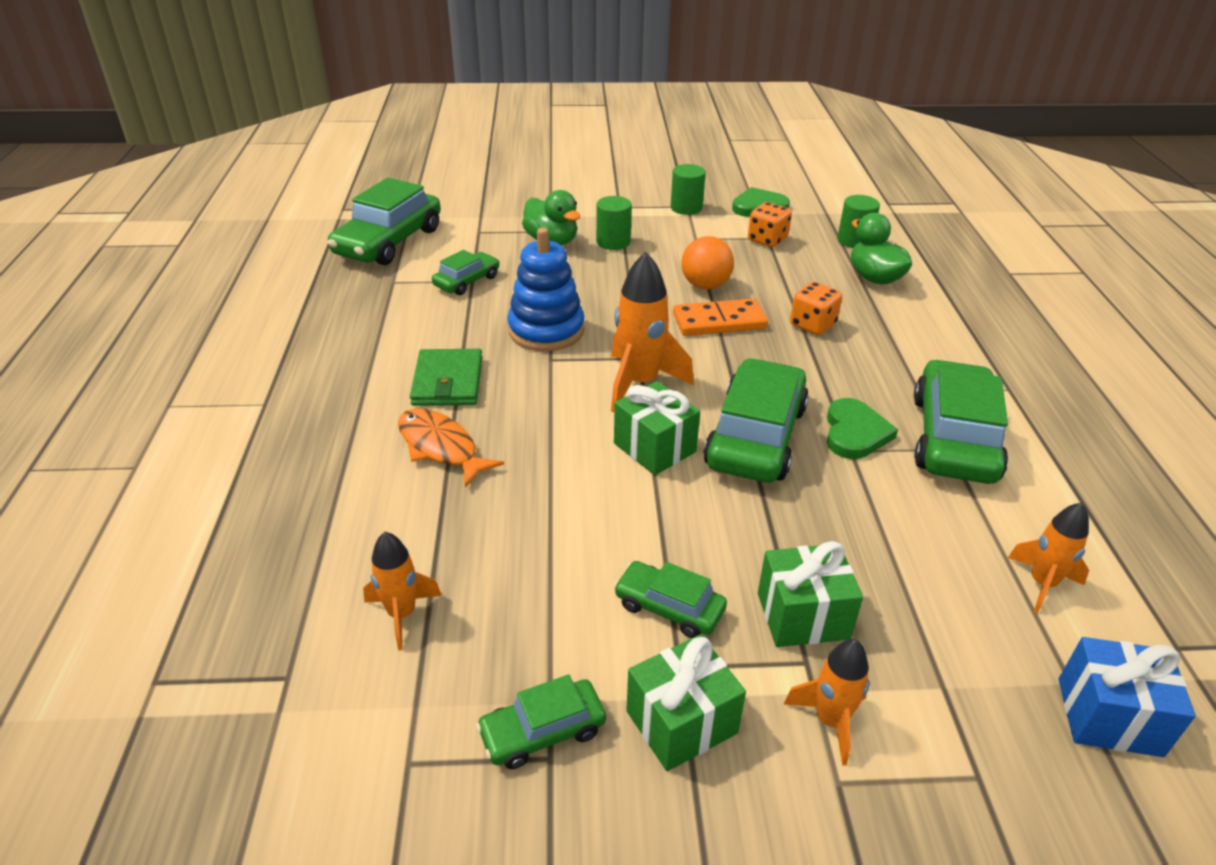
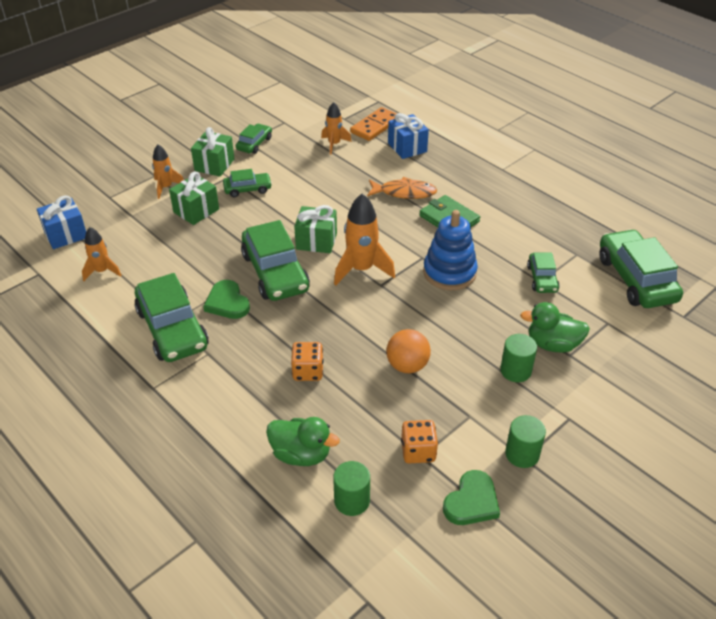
camera: 140 degrees right, 5 degrees up
(307, 522) = (407, 147): none -> blue gift
(719, 321) = (366, 338): orange domino -> orange domino (375, 126)

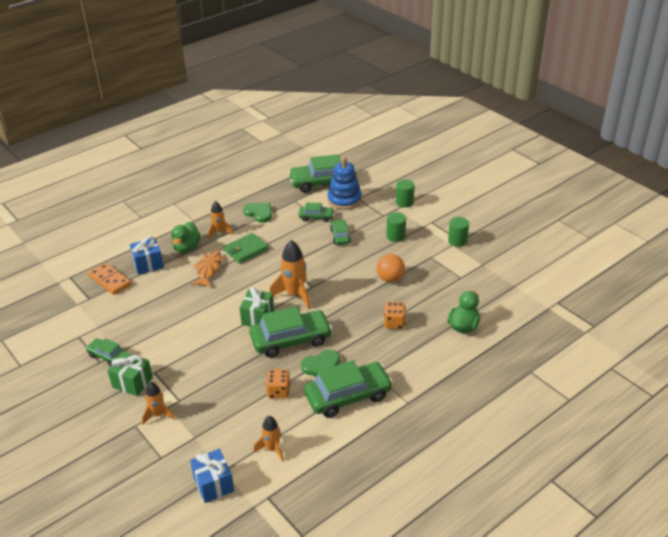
camera: 85 degrees left, 5 degrees down
(196, 211) = (200, 391): green gift -> none
(247, 189) = (178, 358): green car -> green car (340, 236)
(334, 144) = (128, 305): orange rocket -> orange rocket (219, 232)
(352, 501) = (495, 306): green cylinder -> green cylinder (404, 202)
(418, 451) = (458, 278): orange dice -> orange dice (278, 391)
(449, 272) = (304, 254): blue stacking toy -> blue stacking toy (344, 200)
(472, 501) = (490, 261): green heart -> green heart (259, 213)
(552, 344) = (374, 220): green duck -> green duck (186, 247)

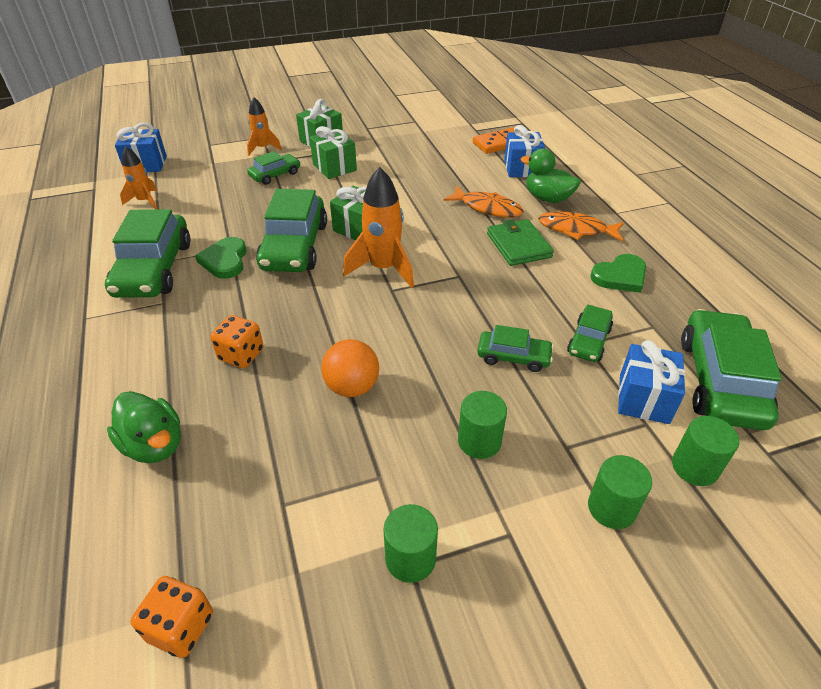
camera: 110 degrees right, 5 degrees up
(107, 356) = (372, 132): green car -> green car (275, 175)
(178, 358) = (334, 167): none -> green gift
(219, 232) = (576, 229): orange rocket -> orange fish
(278, 391) = (218, 220): orange dice -> orange dice (180, 627)
(344, 200) = (644, 398): blue stacking toy -> blue gift
(373, 187) = (694, 467): none -> green cylinder

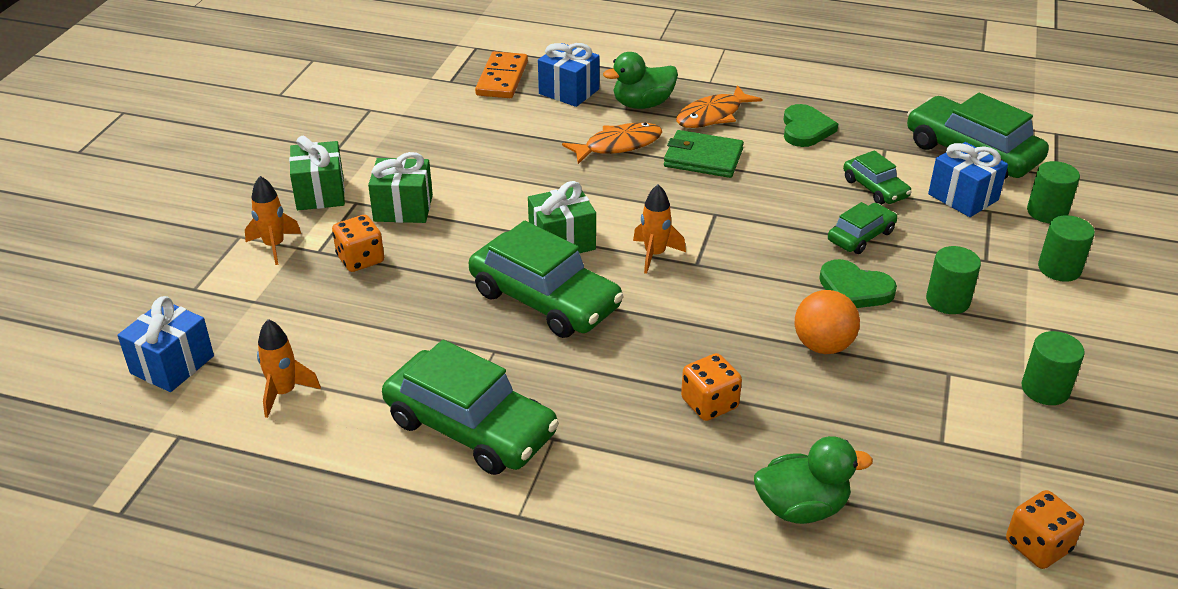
camera: 55 degrees left, 5 degrees down
(225, 260) = (516, 362): green heart -> green heart (854, 289)
(275, 175) = (360, 259): green car -> orange dice
(383, 269) = (655, 255): orange rocket -> orange rocket, size x0.61

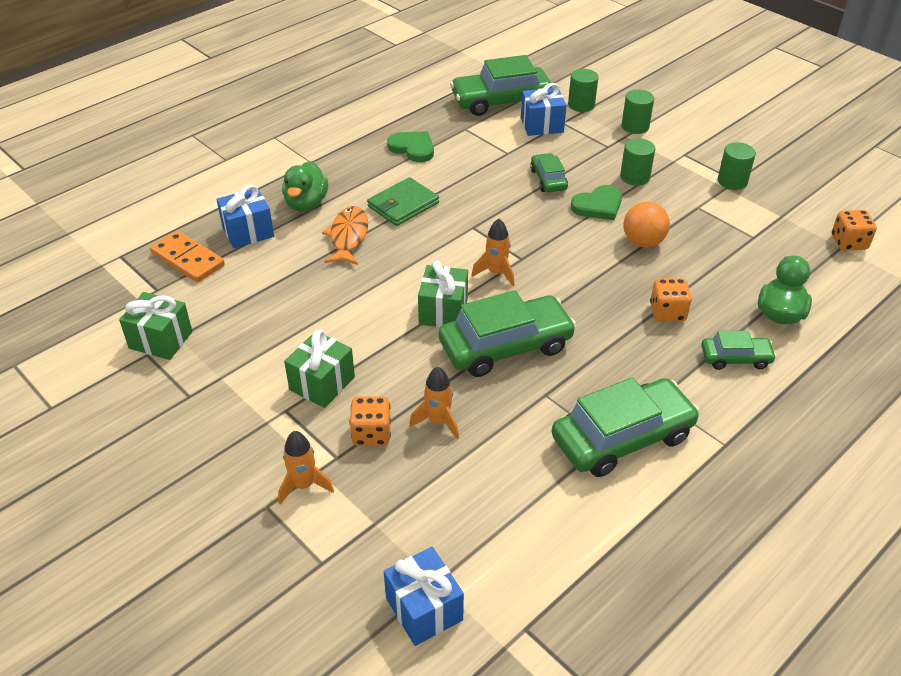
camera: 60 degrees left, 5 degrees up
(284, 393) = (514, 538): orange rocket -> orange rocket (438, 422)
(320, 193) = (250, 429): green gift -> green gift (161, 340)
(712, 115) = (355, 179): orange fish -> none
(875, 188) = (504, 152): green car -> green car (735, 358)

